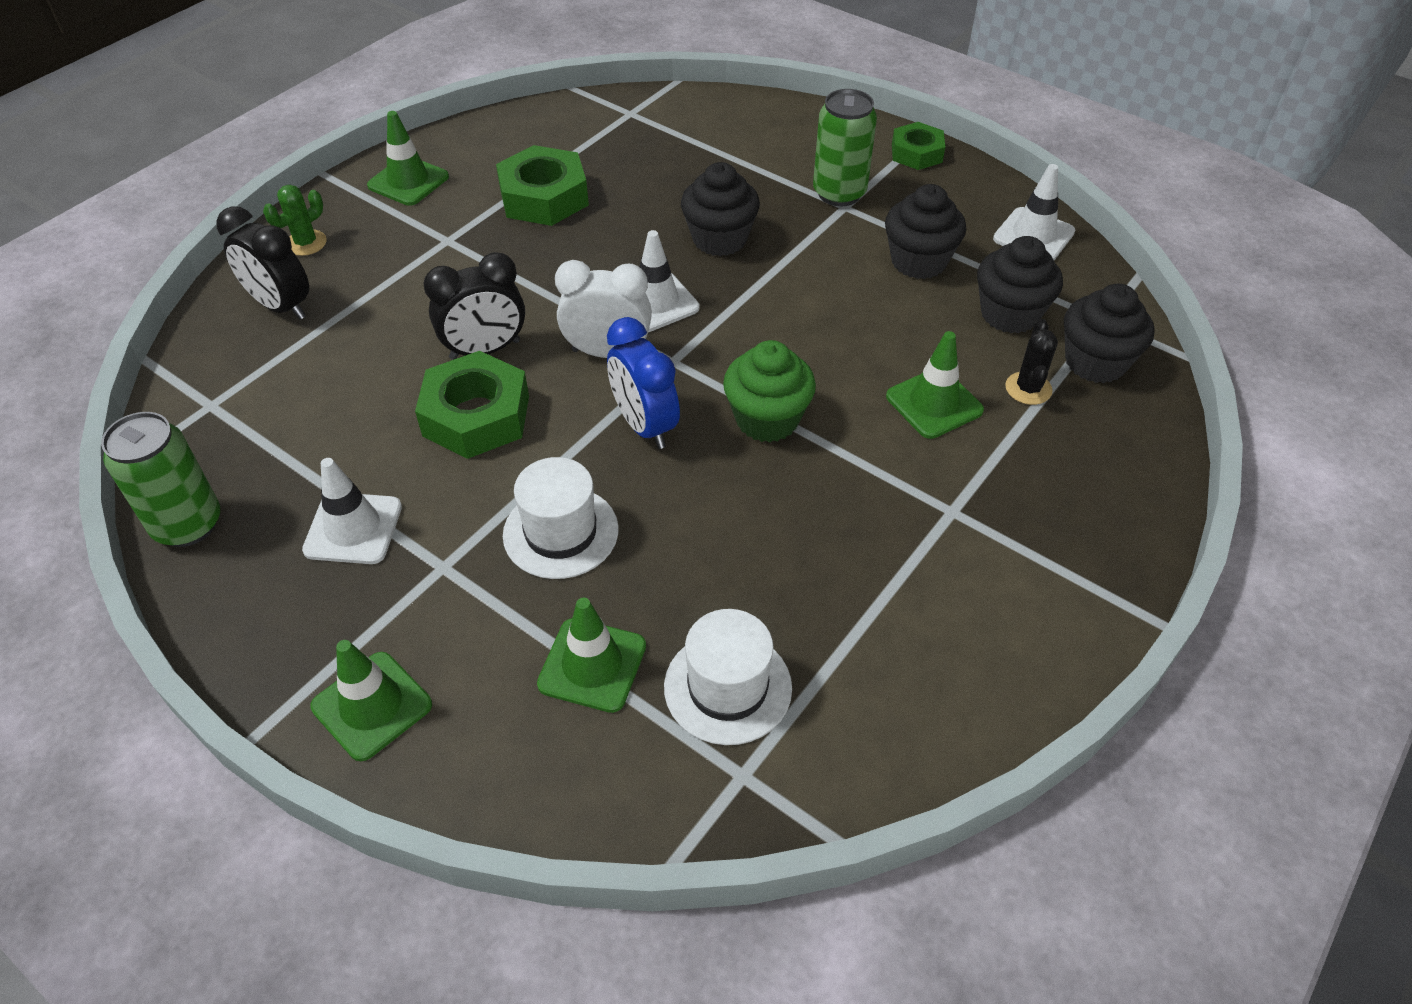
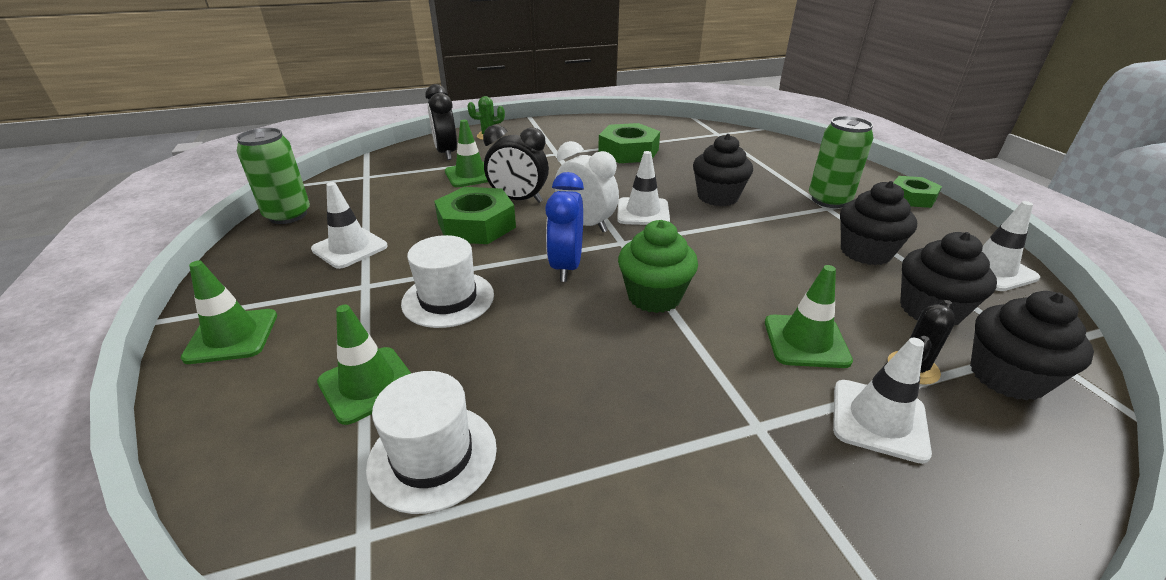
camera: 35 degrees right, 15 degrees down
(408, 181) = (565, 129): green traffic cone -> green traffic cone (470, 175)
(1031, 455) = (879, 420): none -> white traffic cone

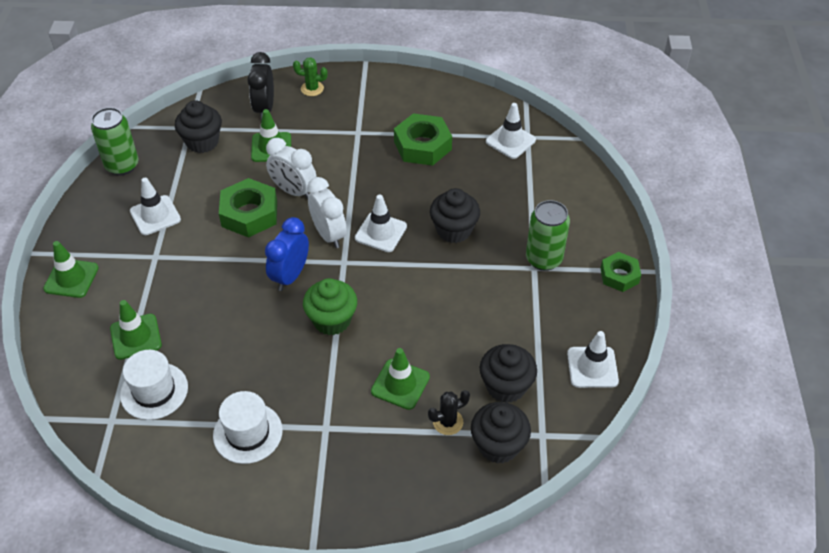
camera: 20 degrees right, 15 degrees up
(448, 299) = (201, 284): white hat -> white hat (247, 433)
(518, 200) = (294, 191): black clock -> white clock
(865, 252) = (515, 323): black cupcake -> black cupcake (202, 142)
(879, 420) = (394, 445): white traffic cone -> white traffic cone (510, 141)

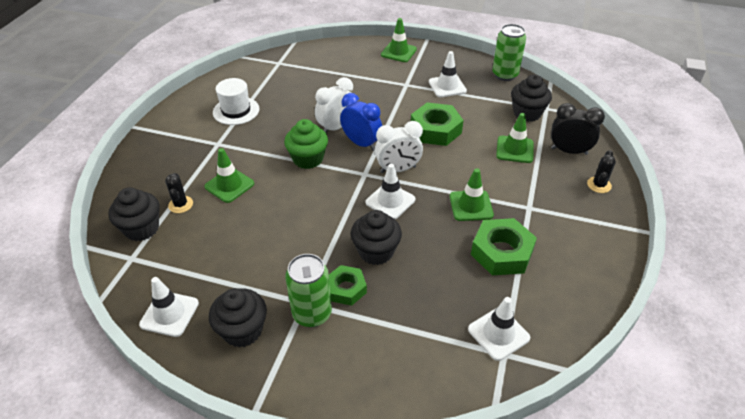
camera: 105 degrees right, 5 degrees down
(136, 337) = (337, 73): green traffic cone -> green traffic cone (471, 206)
(154, 391) = (290, 78): white hat -> none
(294, 191) = (456, 156): white clock -> white clock (336, 127)
(312, 89) = (599, 185): green cactus -> black cactus
(506, 386) = (189, 246): black cupcake -> black cupcake (242, 330)
(619, 275) = (261, 377): green nut -> green nut (346, 288)

